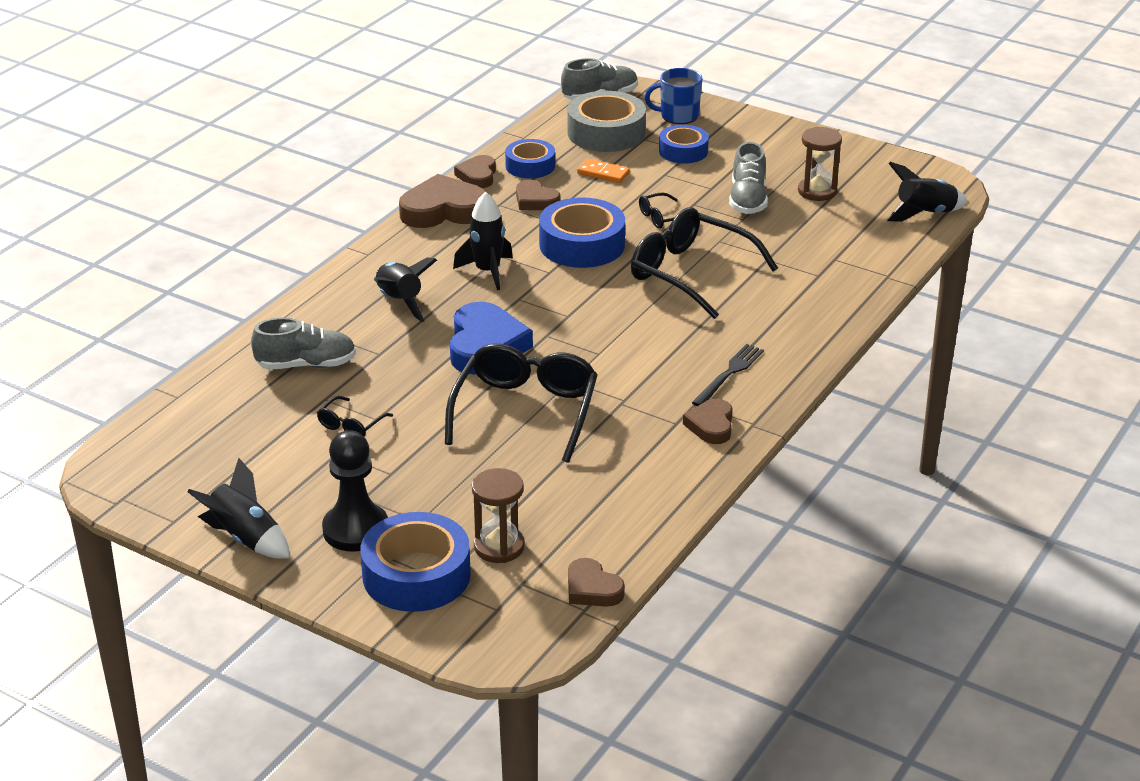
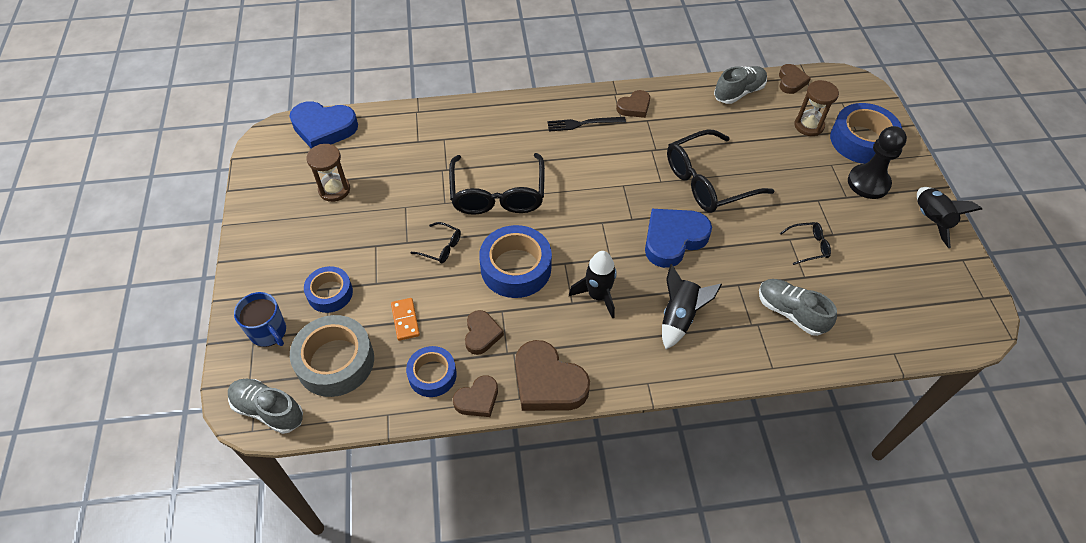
camera: 130 degrees left, 20 degrees up
(747, 199) = (376, 218): grey shoe -> grey shoe (738, 93)
(925, 214) = (324, 128): black rocket -> blue heart

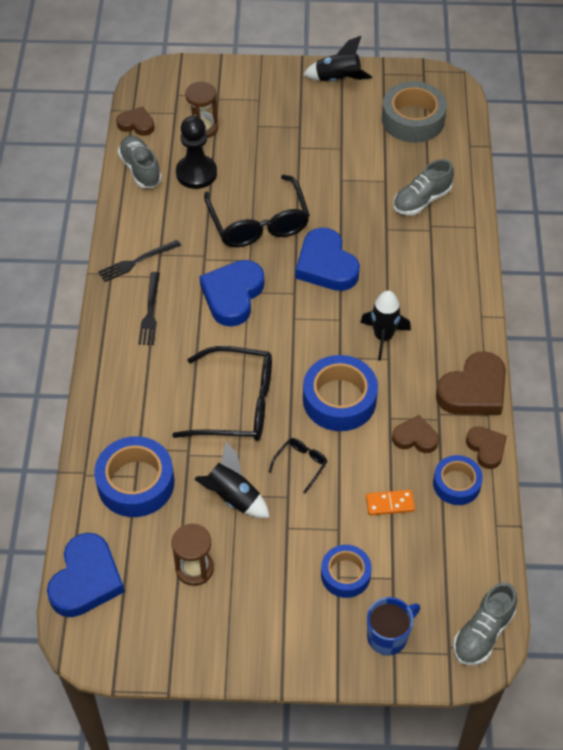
camera: 80 degrees left, 0 degrees up
(335, 361) = (432, 570): grey tape -> grey tape (413, 119)
(616, 175) = (233, 295): none -> blue heart
(634, 107) = (137, 261): brown heart -> black fork
(679, 317) = (416, 279): black rocket -> black rocket (232, 497)
(808, 246) = (352, 169): black glasses -> none
(861, 140) = (232, 95): blue tape -> blue tape (136, 483)
(868, 183) = (286, 107): black pawn -> black pawn (196, 173)

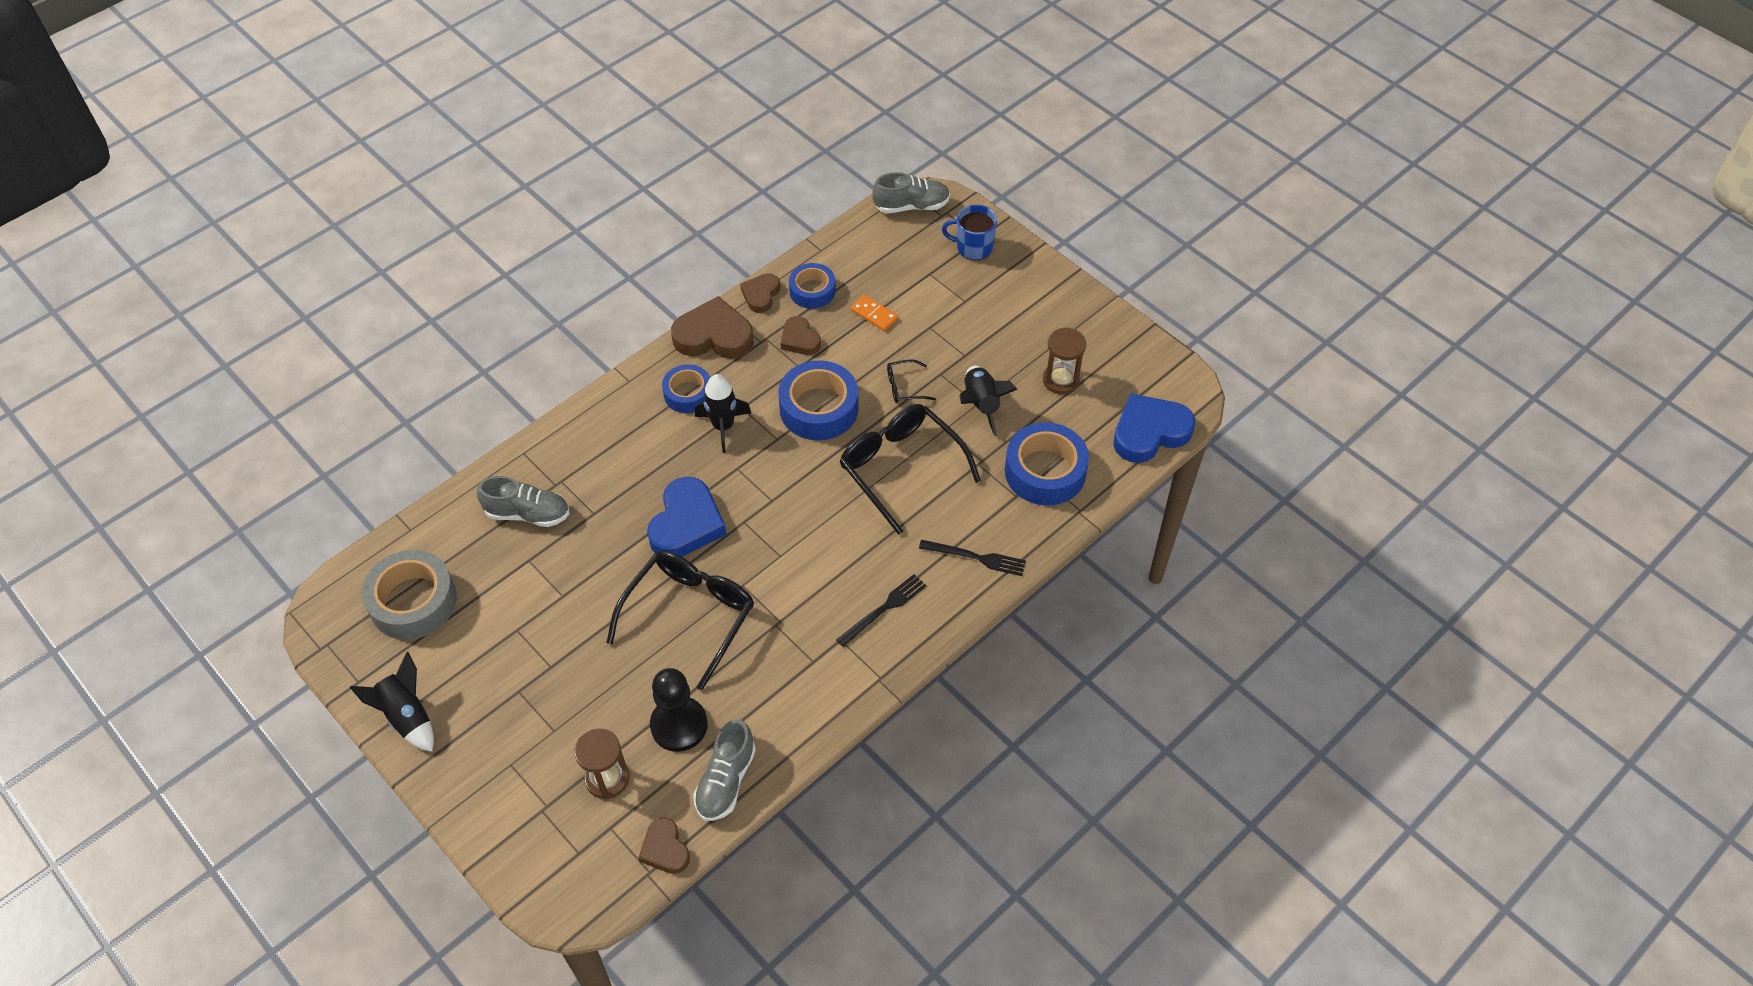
camera: 135 degrees left, 0 degrees up
(137, 261) = (842, 672): black fork -> black fork (976, 558)
(233, 295) = (797, 563): blue heart -> none
(345, 574) = (959, 298): blue tape -> blue tape (688, 393)

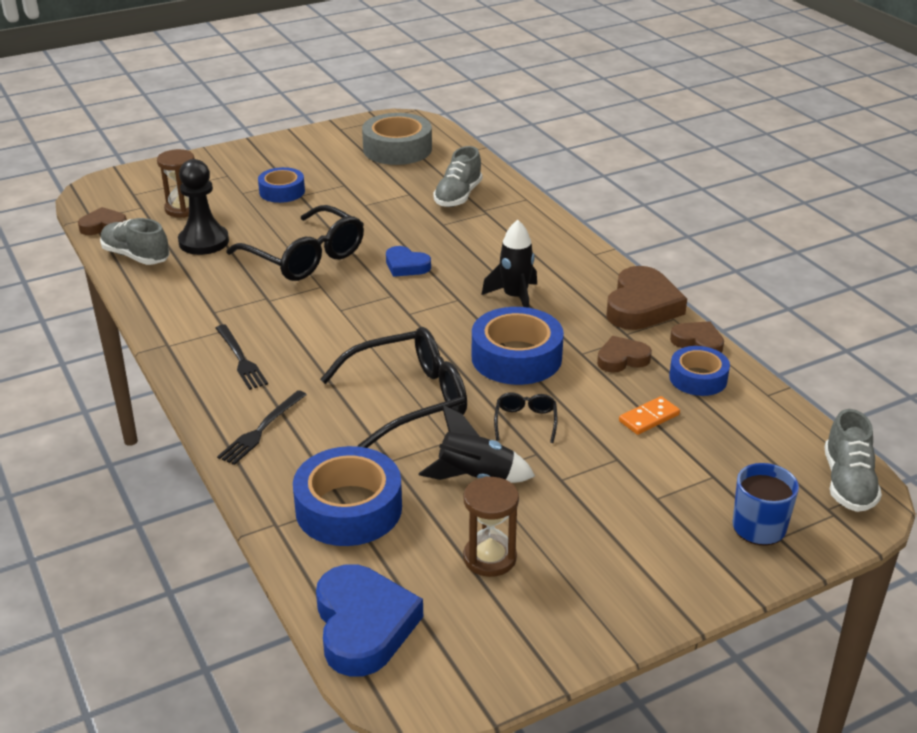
camera: 105 degrees right, 20 degrees down
(407, 716) = (298, 143): black rocket -> none
(686, 524) = (406, 266): blue heart -> blue heart, size x0.57
(688, 393) = (566, 283): blue tape -> blue tape (282, 191)

